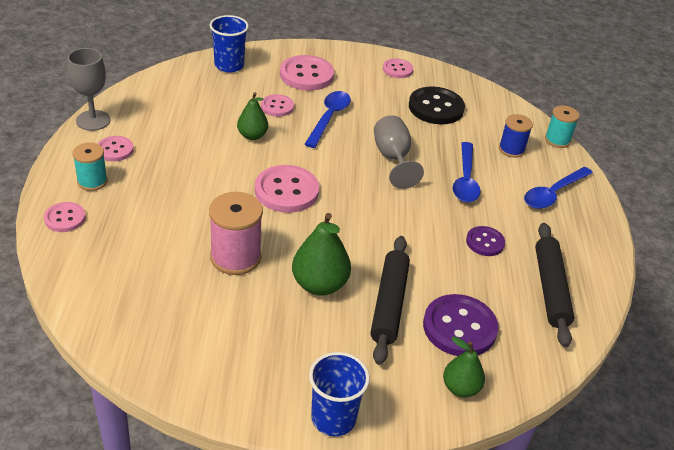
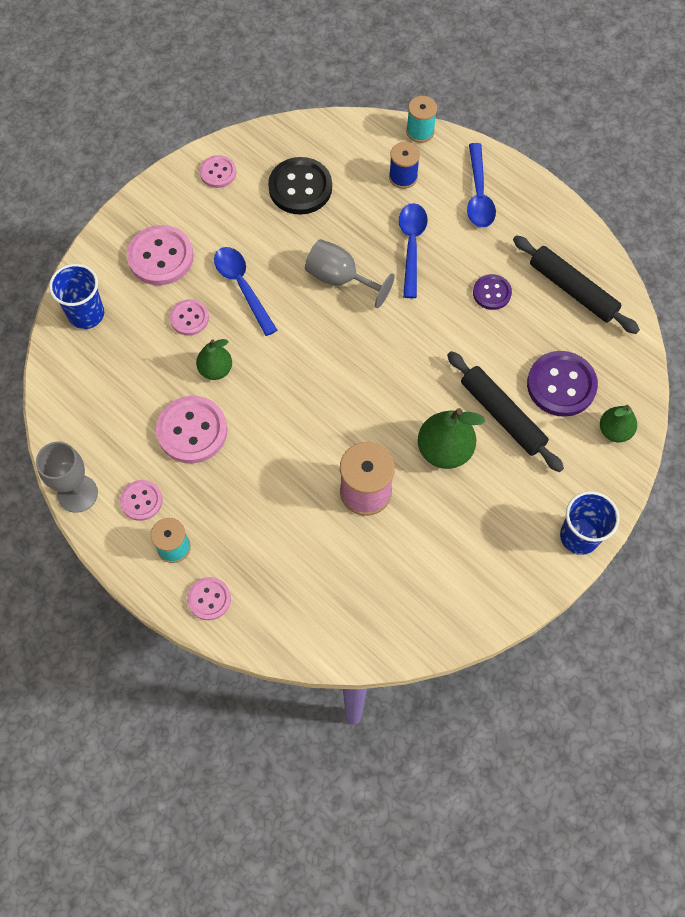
camera: 45 degrees left, 25 degrees up
(286, 191) = (314, 395): pink button -> pink button (192, 431)
(465, 180) = (411, 245): blue spoon -> blue spoon turned 135 degrees counterclockwise

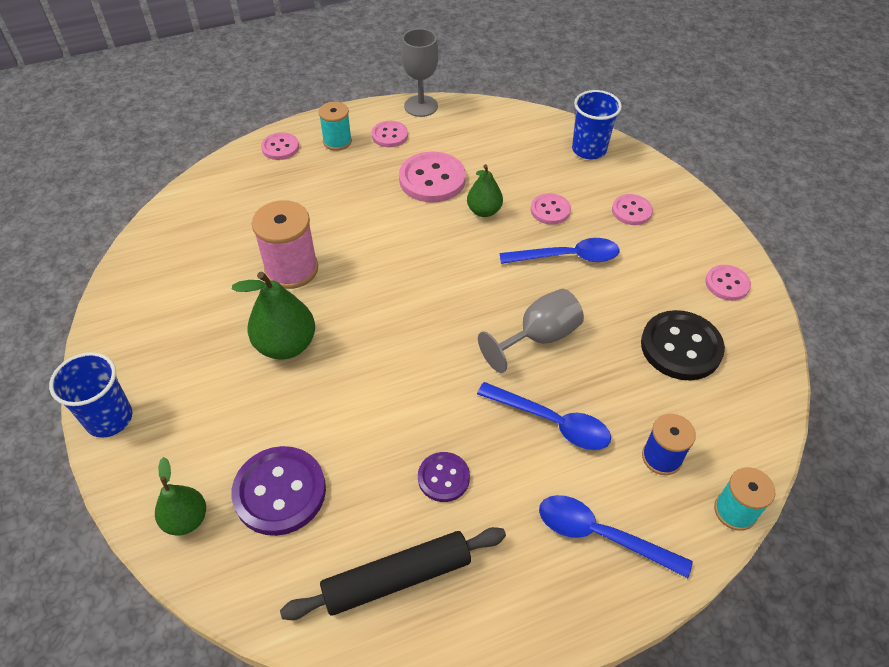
camera: 115 degrees right, 15 degrees down
(160, 257) = (631, 211): pink button -> pink button, size x0.58
(502, 415) = (286, 413): black rolling pin -> none

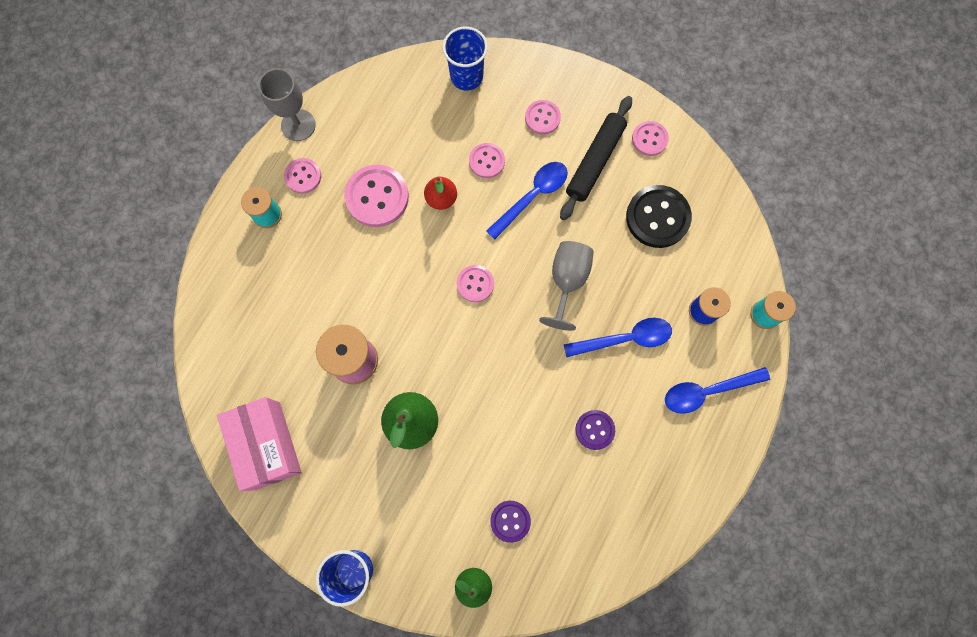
camera: 40 degrees left, 25 degrees up
(160, 278) = (267, 445): none -> pink box
(280, 147) = (228, 256): pink button -> pink button (475, 284)
(280, 492) = (510, 521): purple button -> purple button, size x0.58
(397, 578) = (623, 512): black rolling pin -> black rolling pin (595, 161)
(484, 211) = (441, 199): green pear -> red pear

